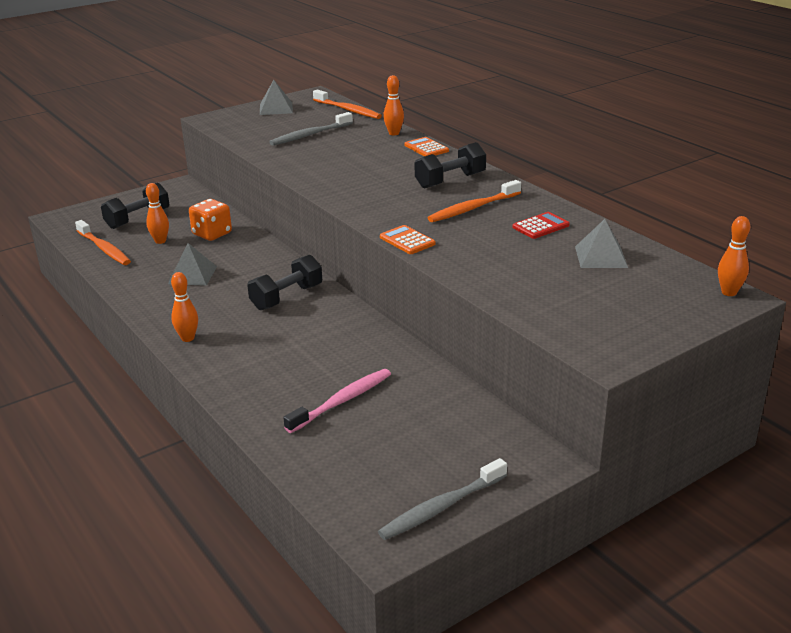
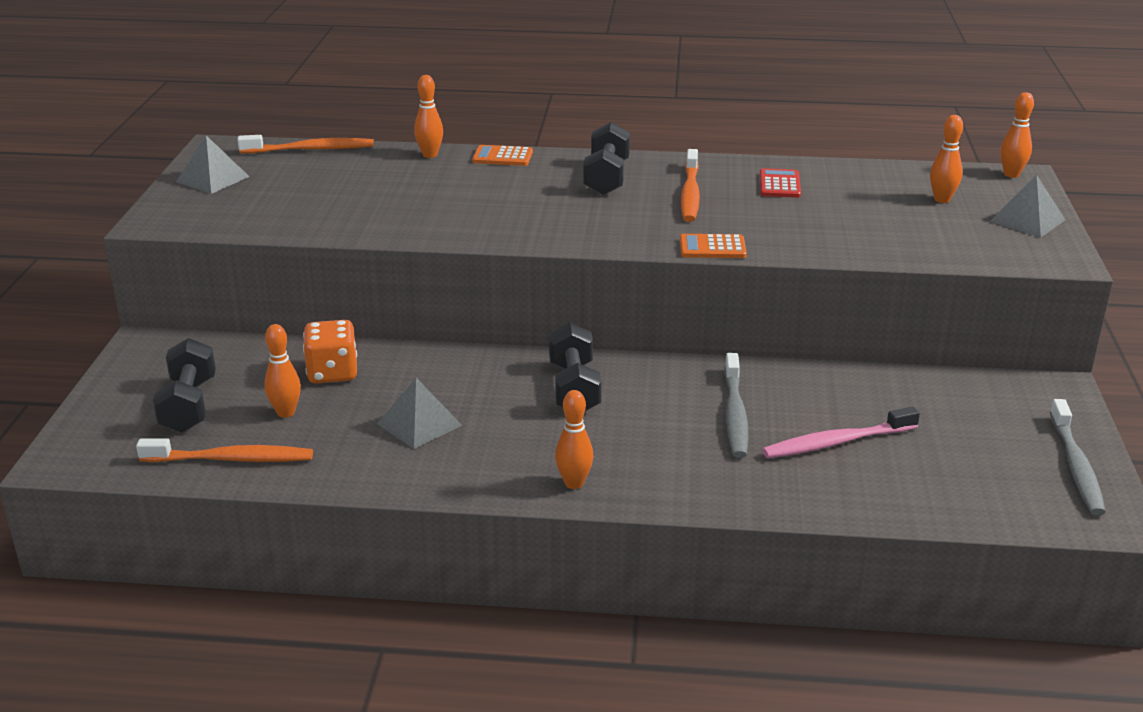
camera: 50 degrees left, 0 degrees up
(310, 135) = (340, 192): grey toothbrush -> grey toothbrush (735, 414)
(342, 401) = (837, 442): pink toothbrush -> pink toothbrush turned 105 degrees counterclockwise
(601, 257) = (879, 188): grey pyramid -> grey pyramid (1027, 220)
(626, 283) = (942, 199): none -> orange bowling pin

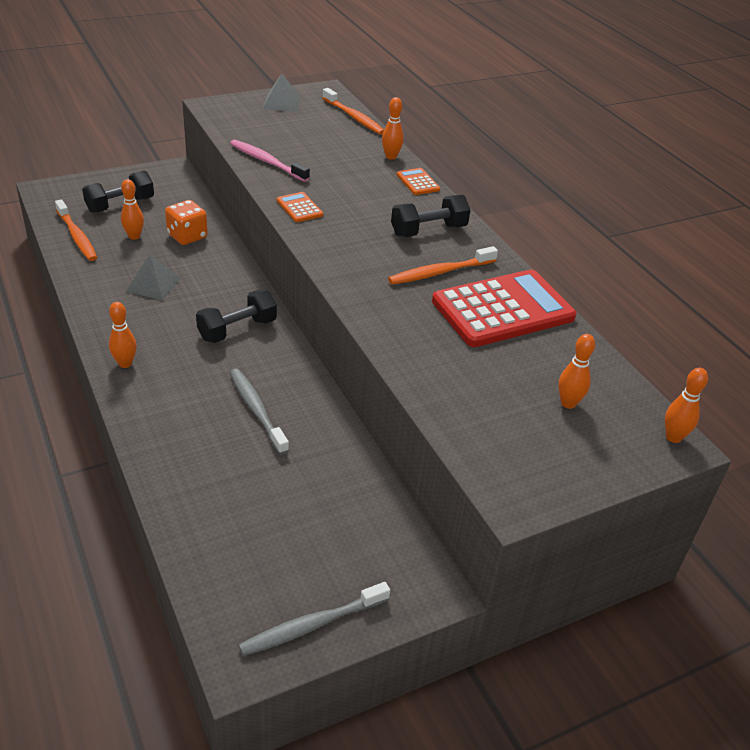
camera: 55 degrees right, 10 degrees up
(712, 247) = (358, 304): orange calculator -> orange calculator (299, 208)
(735, 414) = (256, 410): grey toothbrush -> grey toothbrush turned 90 degrees clockwise
(779, 184) = (503, 309): red calculator -> red calculator, size x2.37
(837, 442) = (253, 471): pink toothbrush -> pink toothbrush (267, 162)
(1027, 220) = (579, 465): grey pyramid -> none

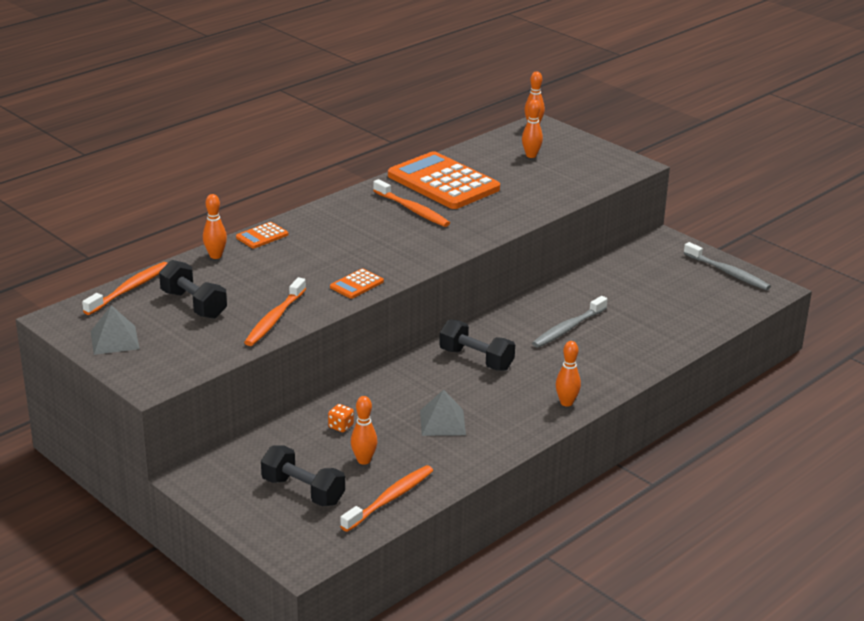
camera: 105 degrees left, 10 degrees down
(187, 236) = (341, 426): orange dice -> orange dice, size x0.54
(267, 162) = (274, 319): pink toothbrush -> orange toothbrush
(428, 231) = (350, 221): black dumbbell -> black dumbbell (193, 305)
(503, 309) = (443, 182): red calculator -> orange calculator

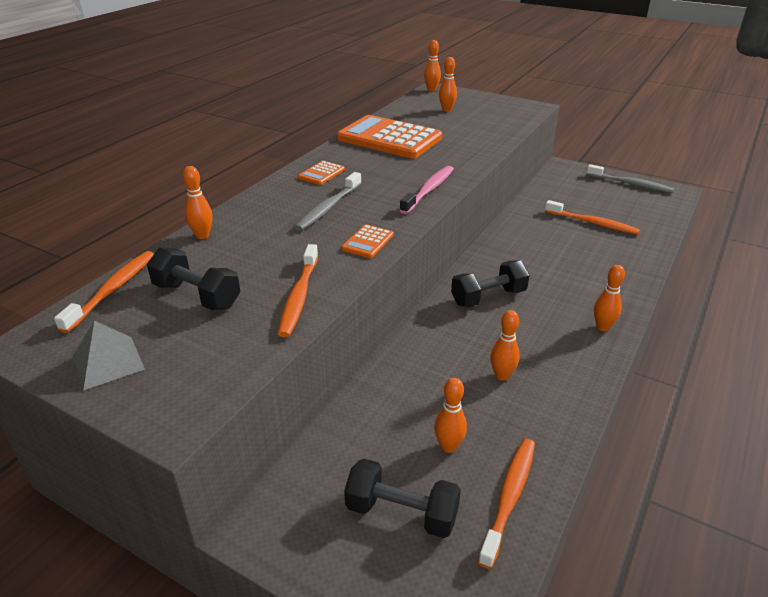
camera: 15 degrees left, 5 degrees up
(262, 236) = (244, 208): orange calculator -> orange calculator (321, 173)
(341, 426) = (399, 405): orange dice -> none
(412, 210) = (377, 164): orange toothbrush -> orange toothbrush (592, 223)
(442, 422) = (502, 375): grey pyramid -> orange bowling pin
(445, 245) = (429, 190): none -> pink toothbrush
(476, 359) = (488, 297): black dumbbell -> black dumbbell turned 45 degrees counterclockwise
(568, 328) = (547, 252): grey toothbrush -> grey toothbrush (328, 207)

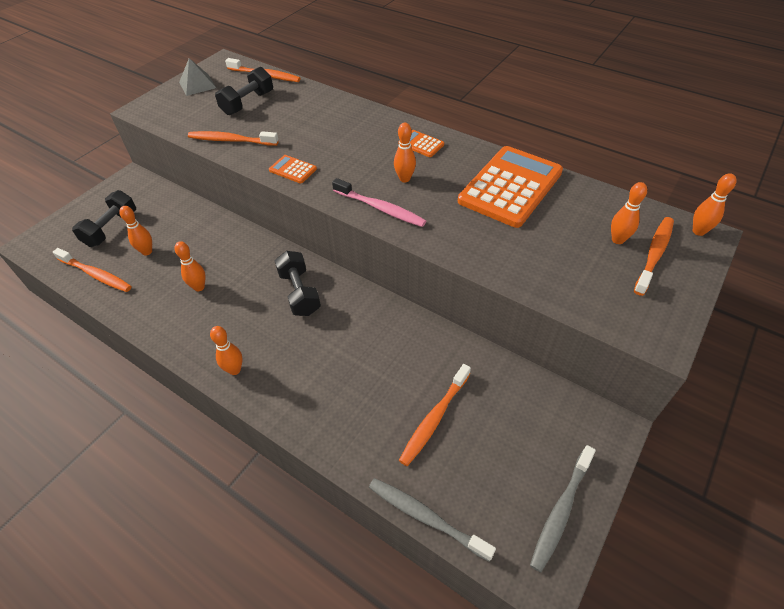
camera: 95 degrees right, 15 degrees up
(202, 235) = (322, 97): orange bowling pin -> orange bowling pin (404, 179)
(328, 207) = (354, 149): grey toothbrush -> grey toothbrush (426, 517)
(458, 102) = (654, 254): none -> orange toothbrush

